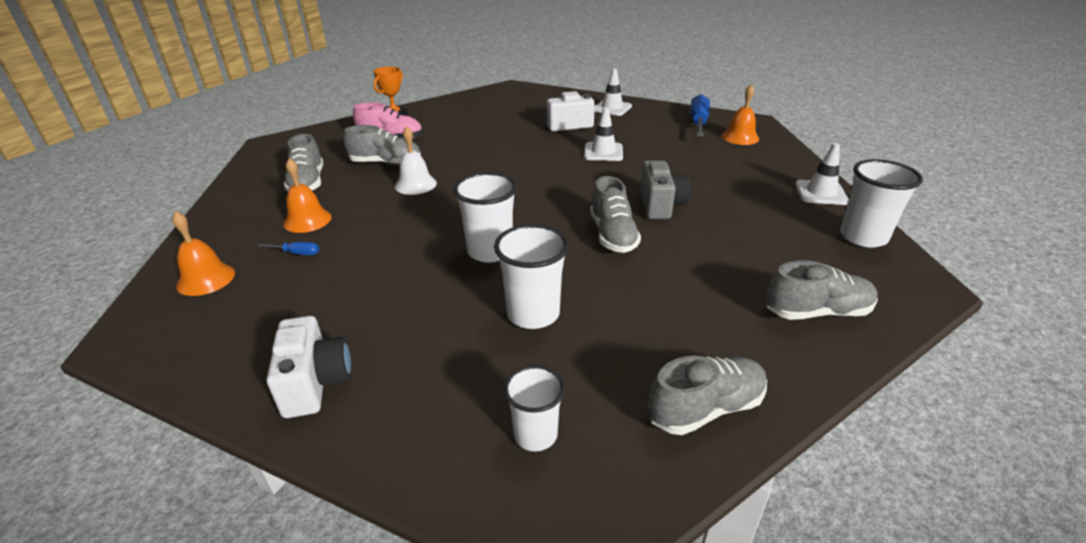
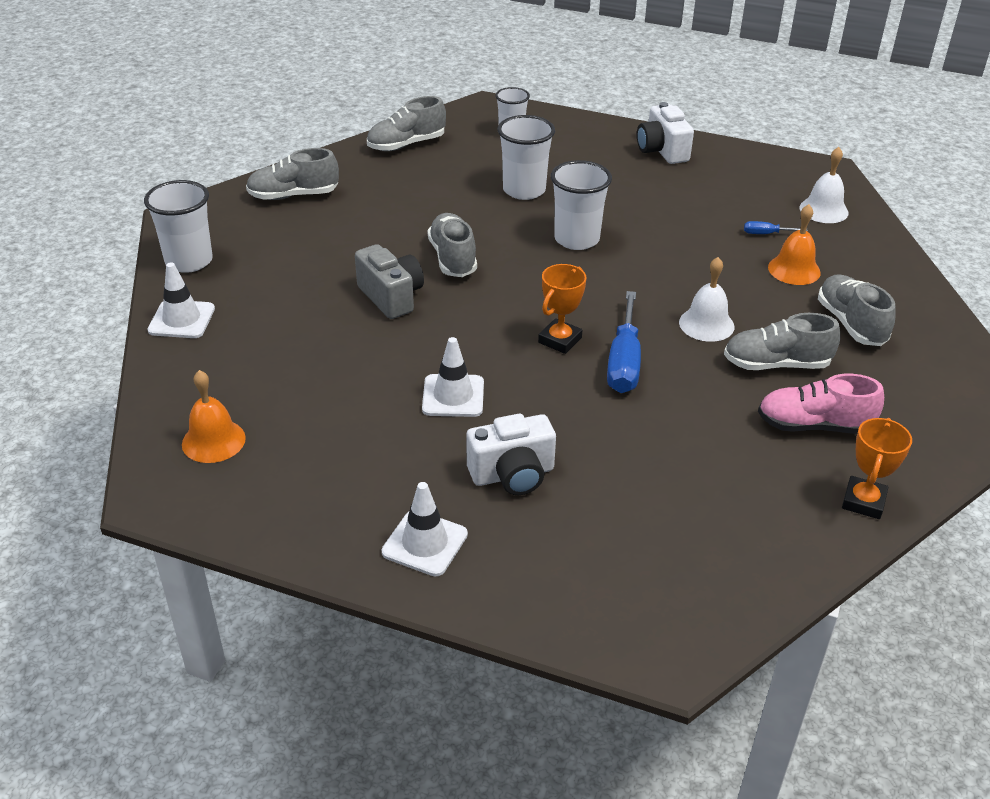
camera: 175 degrees right, 5 degrees up
(206, 279) = (823, 210): orange bell -> white bell
(528, 177) = (560, 340): none -> orange trophy
(660, 205) = (391, 297): grey camera -> grey camera turned 150 degrees clockwise
(698, 123) = (266, 486): blue screwdriver -> blue screwdriver (624, 362)

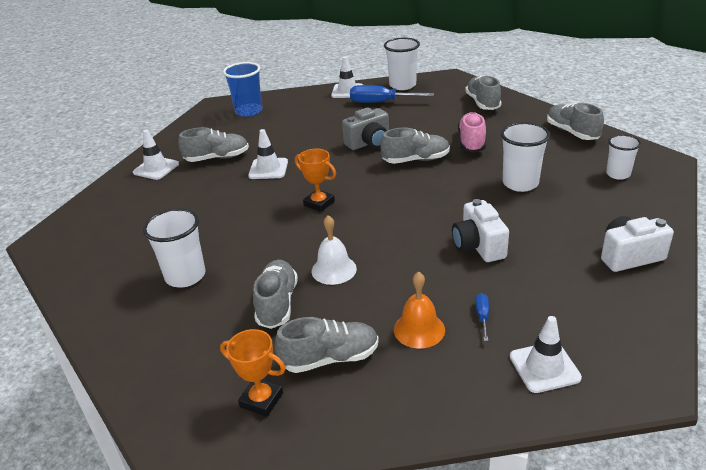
camera: 95 degrees right, 5 degrees down
(213, 441) = (249, 111): orange bell -> blue cup
(402, 462) = (217, 158): none -> grey shoe
(512, 474) = (195, 190): white camera -> white camera (478, 246)
(576, 239) = (450, 208): white cup -> white cup (185, 276)
(624, 362) = (292, 229): blue screwdriver -> blue screwdriver (381, 102)
(814, 425) = (199, 317): pink shoe -> pink shoe (472, 142)
(823, 210) = (544, 367): white bell -> white traffic cone
(863, 501) = (112, 333): orange trophy -> orange trophy (261, 400)

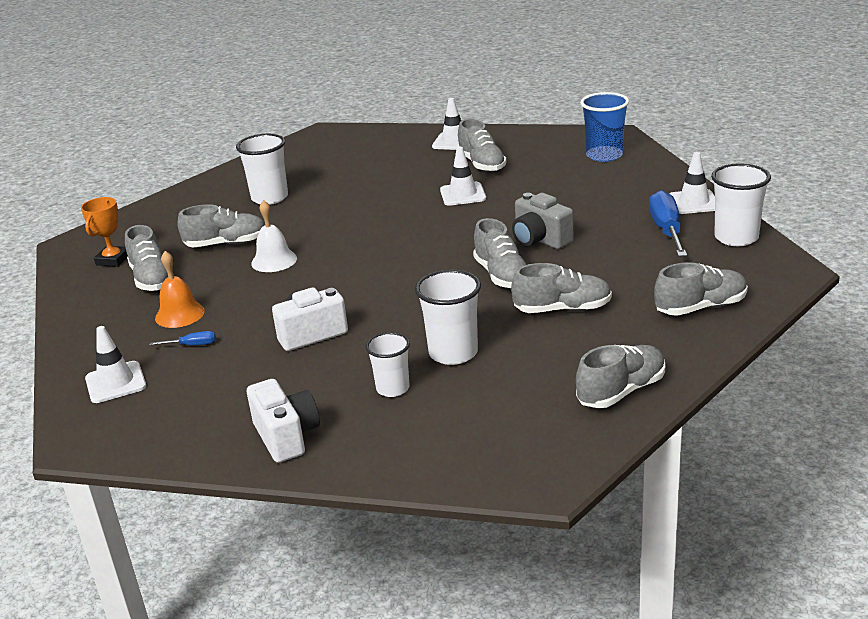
camera: 80 degrees right, 5 degrees down
(319, 203) = (393, 234): orange trophy -> none
(472, 142) = (562, 309): pink shoe -> grey shoe
(618, 174) = (492, 433): white cup -> white cup (393, 388)

